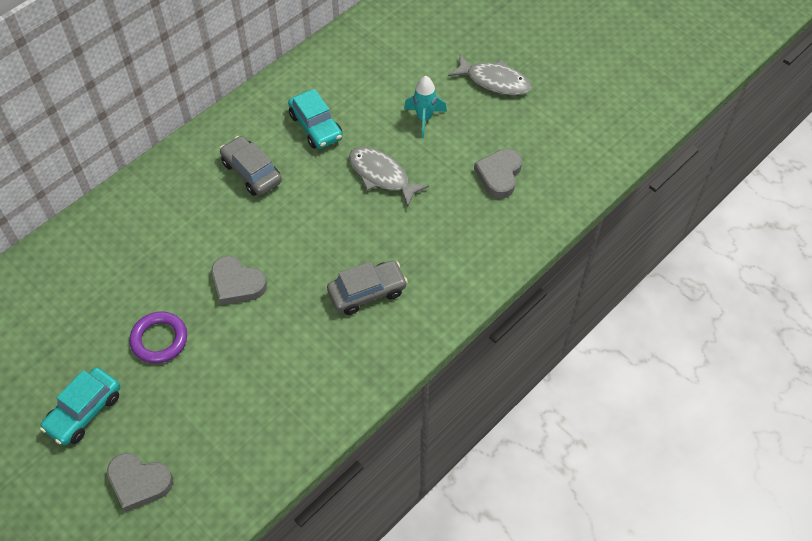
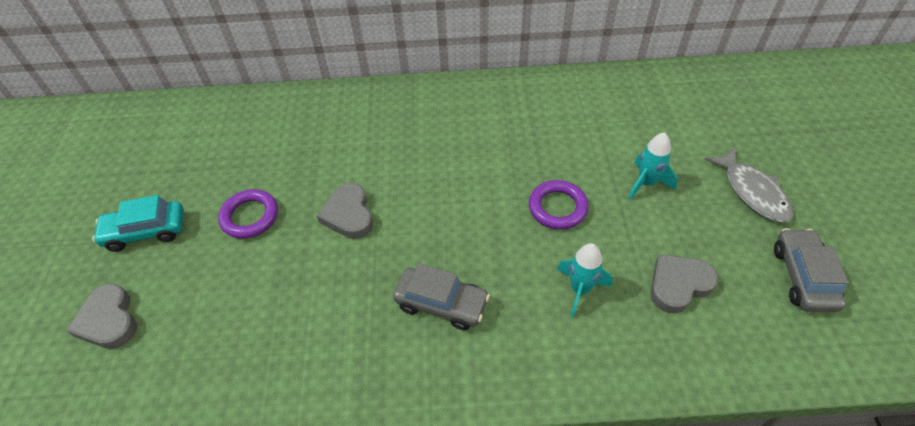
camera: 45 degrees right, 5 degrees down
(251, 172) = (451, 135): grey car -> grey car (802, 277)
(316, 126) = (539, 132): turquoise car -> none
(381, 175) = (557, 207): grey fish -> purple ring
(444, 220) = (580, 289): none -> turquoise rocket

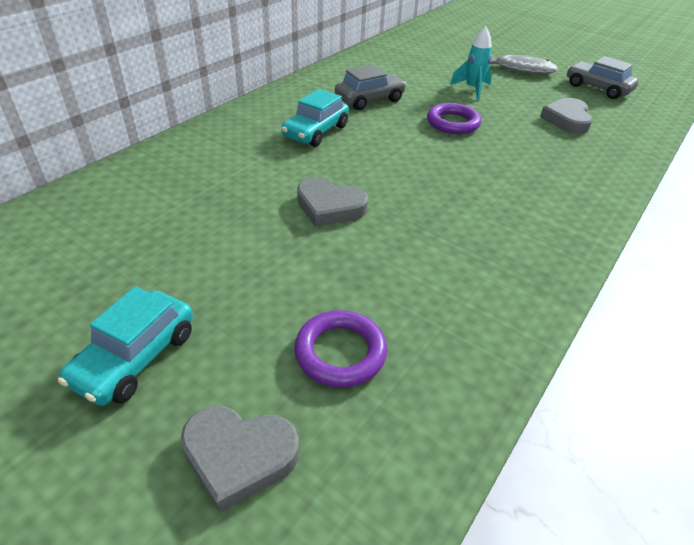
camera: 55 degrees left, 10 degrees down
(250, 216) = (241, 265): purple ring -> purple ring (340, 352)
(440, 142) = (316, 132): none -> turquoise car
(441, 303) = (487, 207): grey car -> grey car (369, 99)
(580, 289) = (536, 150): turquoise rocket -> none

